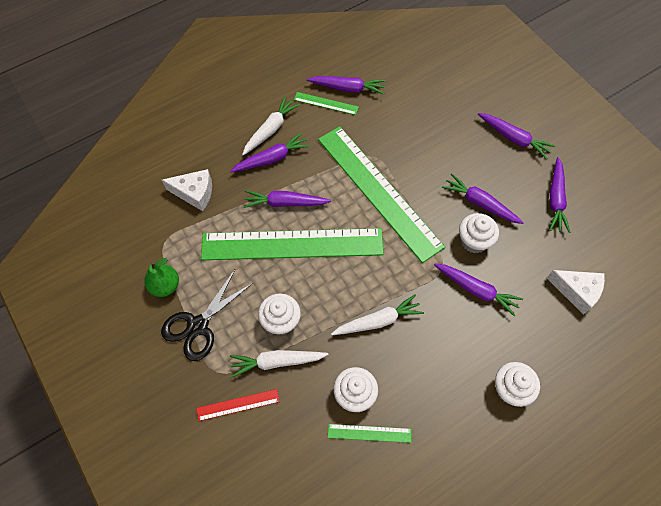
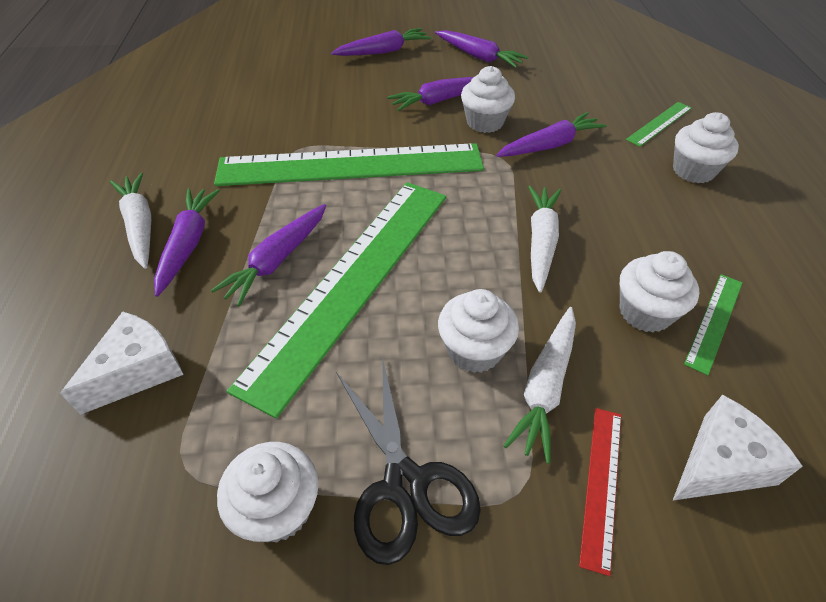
camera: 60 degrees left, 15 degrees down
(165, 286) = (278, 509): green pear -> white cupcake
(326, 103) = (170, 157): green ruler -> green ruler (659, 123)
(347, 88) = (173, 131): purple carrot -> none
(576, 291) = (595, 85): white cheese -> white cheese (720, 463)

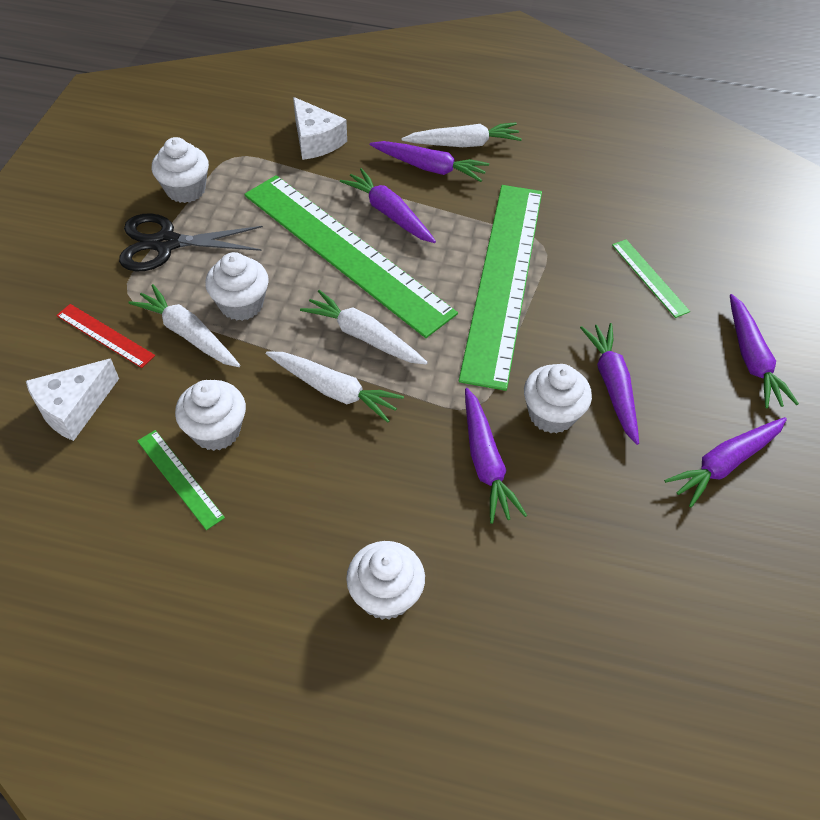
camera: 105 degrees right, 5 degrees up
(466, 237) = (364, 336): none -> white carrot
(659, 123) = (496, 615): green ruler -> green ruler (649, 277)
(720, 463) = (74, 408): white cheese -> white cheese turned 60 degrees clockwise

